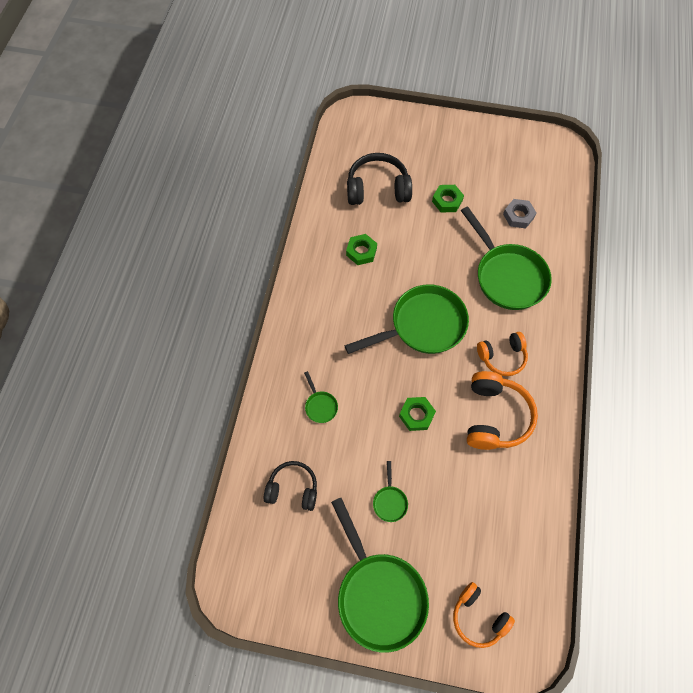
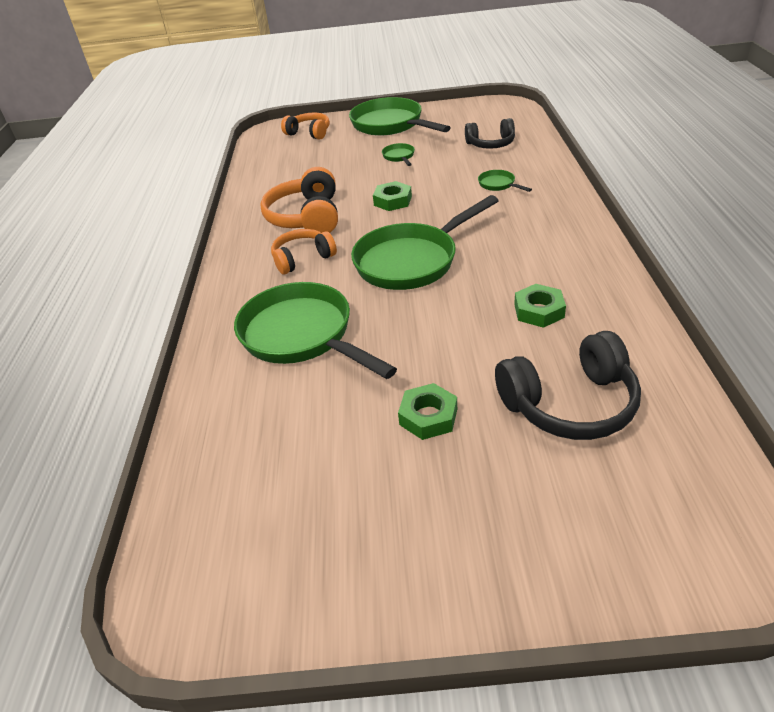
camera: 170 degrees right, 25 degrees down
(518, 216) = (287, 424): grey nut -> none

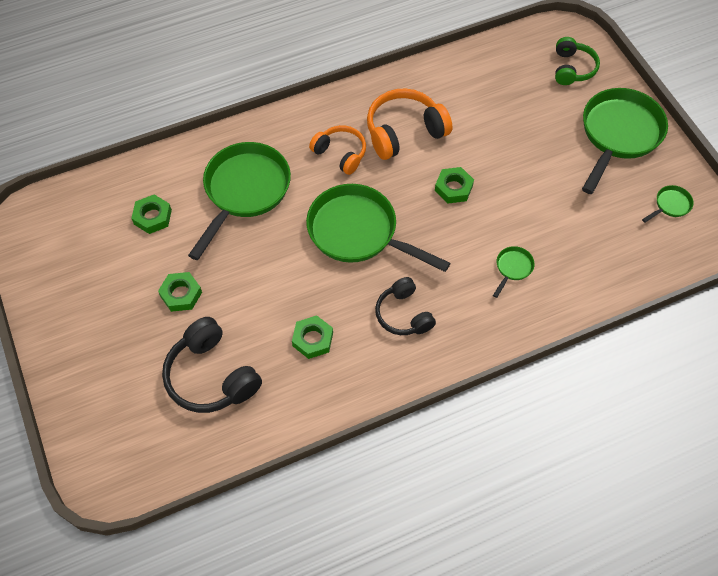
camera: 65 degrees right, 20 degrees up
(283, 429) = (152, 217): none -> green nut
(309, 133) = (572, 68): orange headphones -> green headphones
(399, 157) = (545, 166): green pan -> green pan (670, 205)
(490, 144) = (603, 241): black headphones -> black headphones (403, 314)

